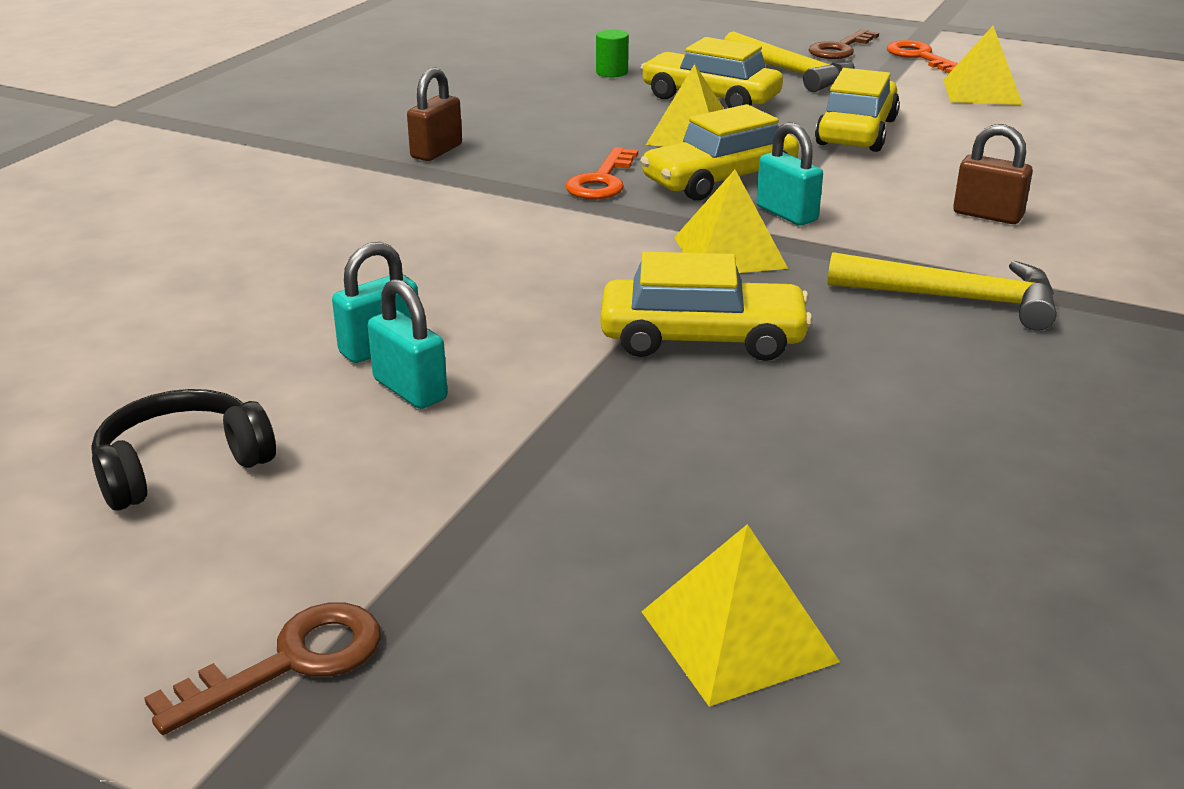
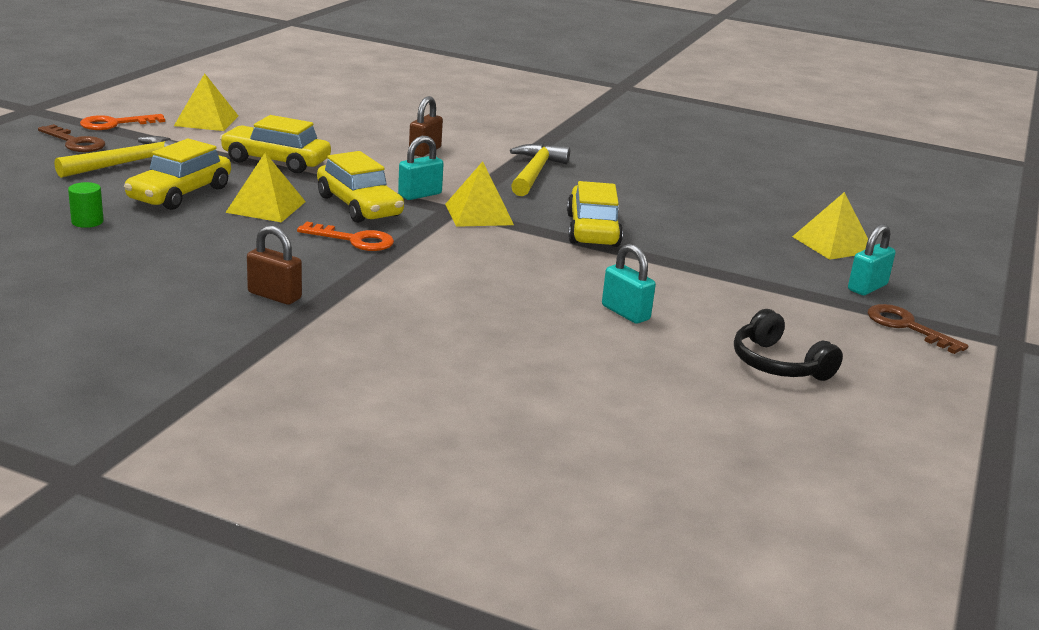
camera: 95 degrees left, 5 degrees down
(410, 390) = (672, 304): turquoise padlock -> turquoise padlock (867, 287)

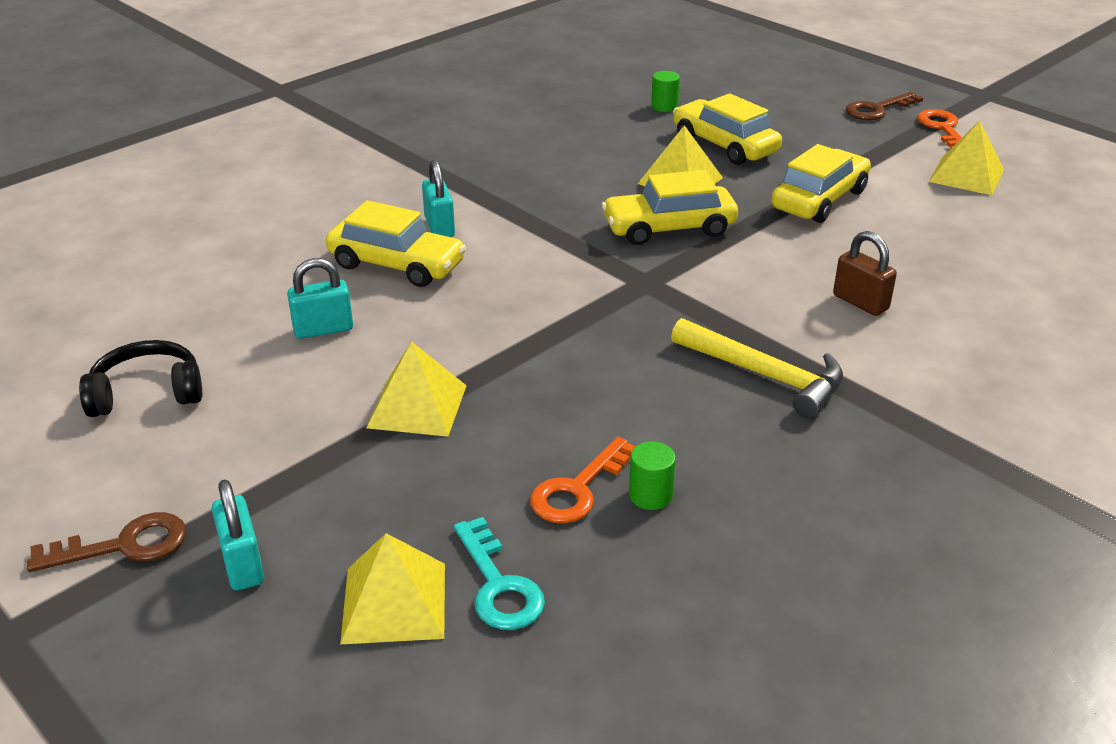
camera: 115 degrees right, 10 degrees up
(129, 163) = (815, 129): yellow hammer -> none
(274, 296) = (476, 164): brown padlock -> none
(354, 240) = (578, 213): orange key -> orange key (578, 489)
(420, 195) = (696, 270): turquoise padlock -> turquoise padlock (439, 227)
(479, 214) = (624, 297): yellow pyramid -> yellow pyramid (417, 406)
(592, 230) = (545, 369): yellow car -> yellow car (396, 265)
(677, 195) = (650, 495): none -> green cylinder
(787, 222) = (499, 585): none -> turquoise key

